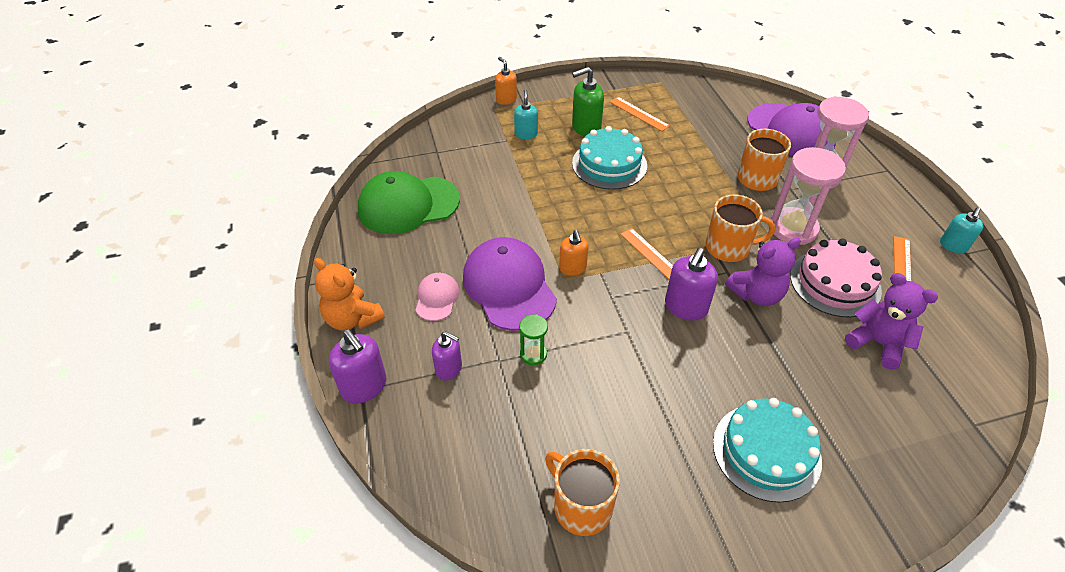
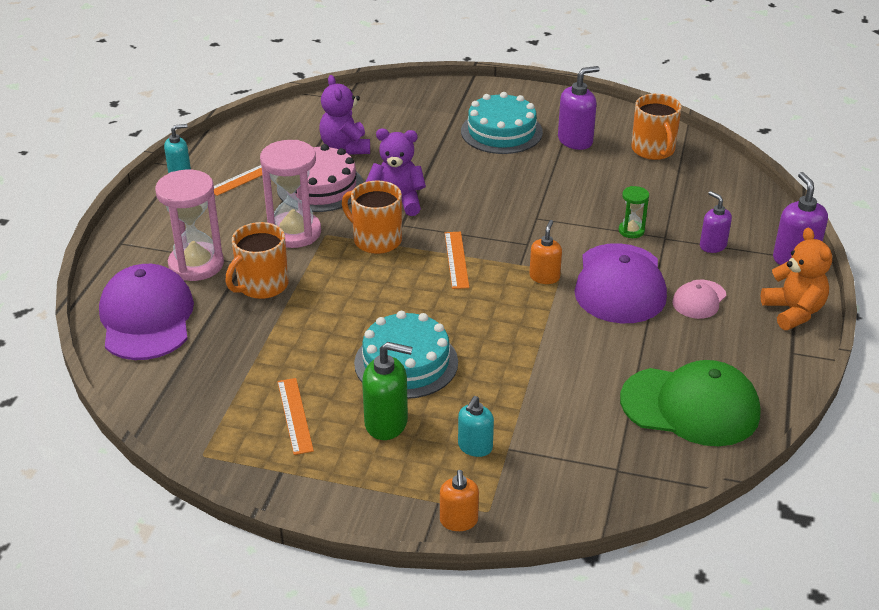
camera: 150 degrees left, 10 degrees down
(685, 307) = (469, 215): purple soap dispenser -> purple soap dispenser (575, 140)

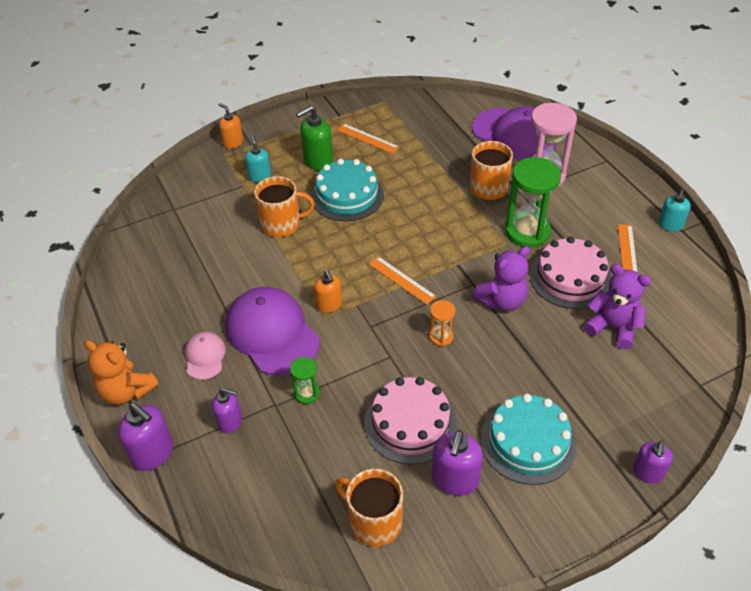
camera: 140 degrees right, 10 degrees up
(294, 232) = (527, 232): pink hourglass -> green hourglass
(376, 240) = (471, 260): orange mug -> orange mug (282, 224)
(449, 88) = (648, 473): none -> purple soap dispenser
(479, 208) = (441, 336): none -> orange hourglass
(570, 177) = (410, 423): none -> pink cake
(690, 406) = (156, 269): green cap -> none

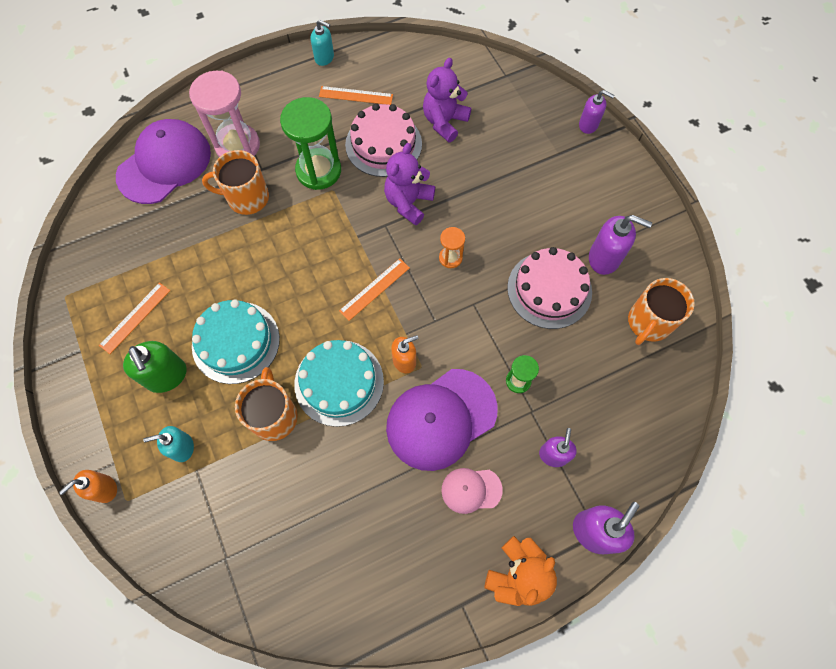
camera: 90 degrees left, 20 degrees up
(502, 301) = (408, 202): purple teddy bear -> purple teddy bear turned 120 degrees counterclockwise
(528, 442) = (564, 200): turquoise cake -> turquoise cake (339, 382)

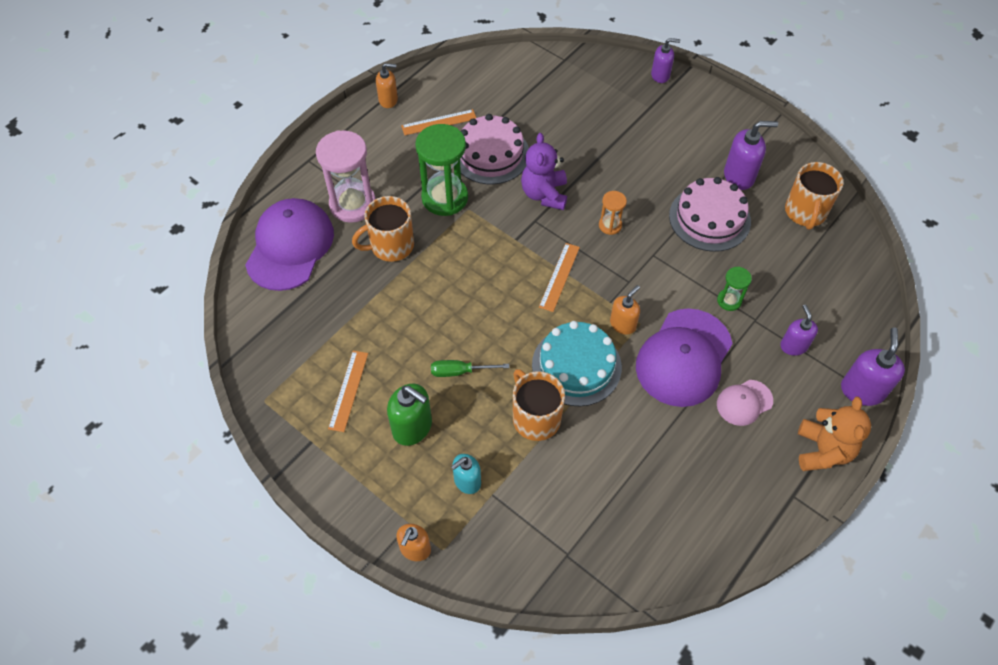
camera: 25 degrees left, 10 degrees down
(236, 342) = (460, 371): turquoise cake -> green screwdriver
(324, 58) = (388, 100): turquoise soap dispenser -> orange soap dispenser
(444, 122) = (534, 116): purple teddy bear -> none

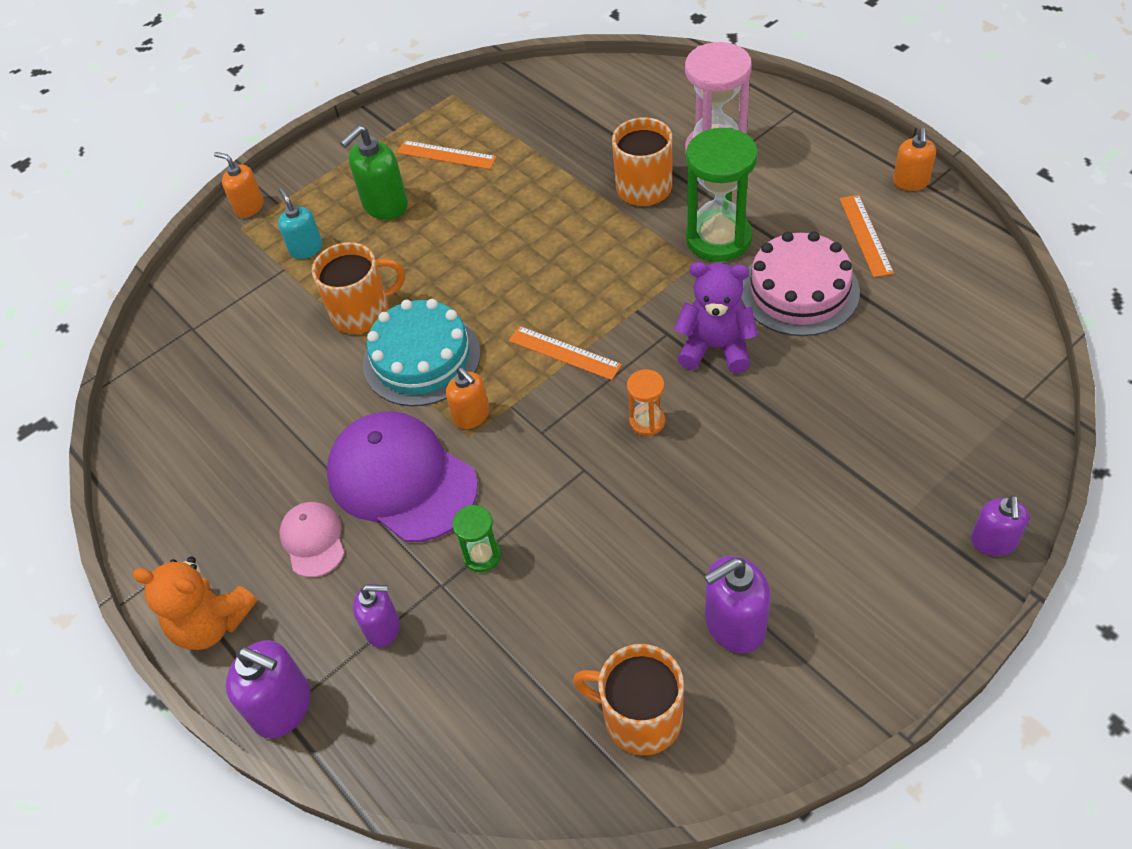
camera: 105 degrees right, 5 degrees down
(290, 246) = (655, 101): purple cap -> none
(460, 371) = (444, 246): green screwdriver -> none
(709, 218) = (645, 559): pink cake -> none
(739, 176) = (734, 625): purple soap dispenser -> purple soap dispenser turned 60 degrees clockwise

